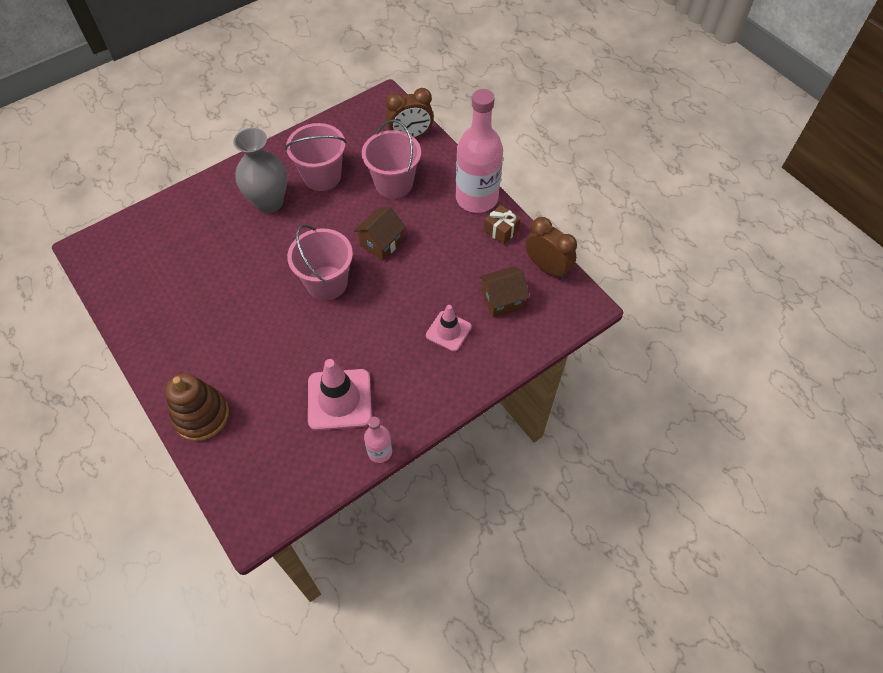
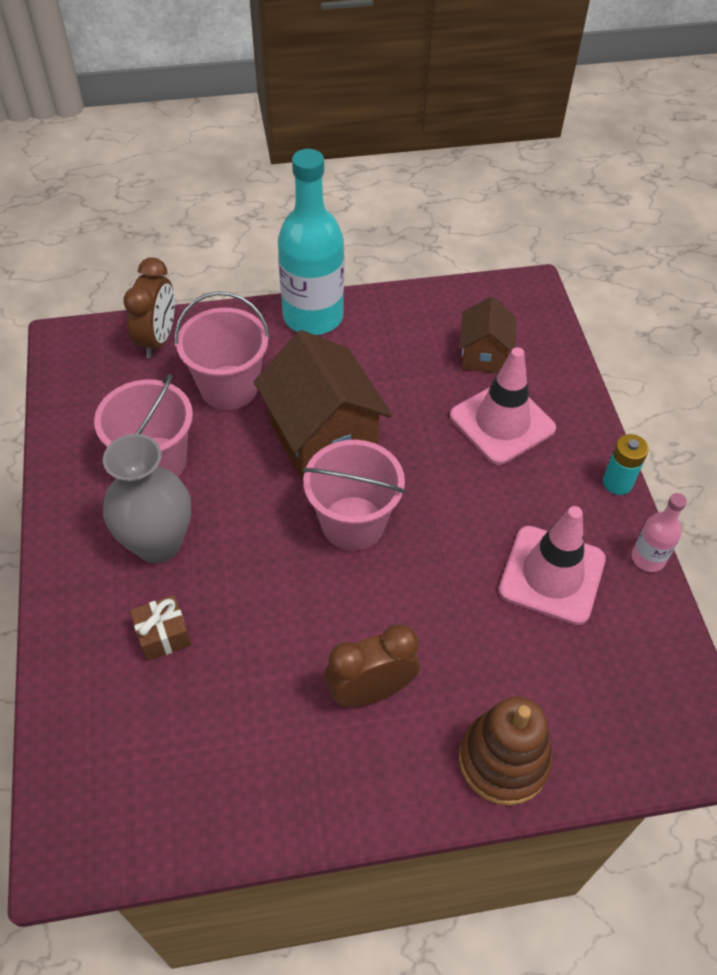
camera: 65 degrees left, 5 degrees down
(381, 243) = (323, 438): brown house -> brown house, size x1.78
(434, 415) = (617, 483): none -> turquoise battery
(448, 331) = (502, 422): pink traffic cone -> pink traffic cone, size x1.62
(476, 198) = (313, 316): pink bottle -> turquoise bottle
(501, 231) = (379, 315): brown gift -> brown gift (163, 635)
(547, 268) = (459, 298): brown clock -> brown clock (371, 691)

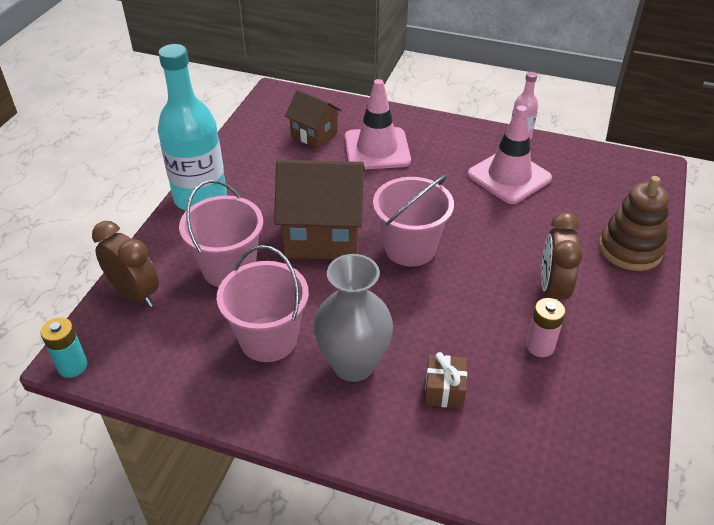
camera: 60 degrees left, 10 degrees down
(272, 706) = (540, 346): none -> pink battery
(617, 483) = (458, 124): turquoise battery -> turquoise battery (72, 366)

